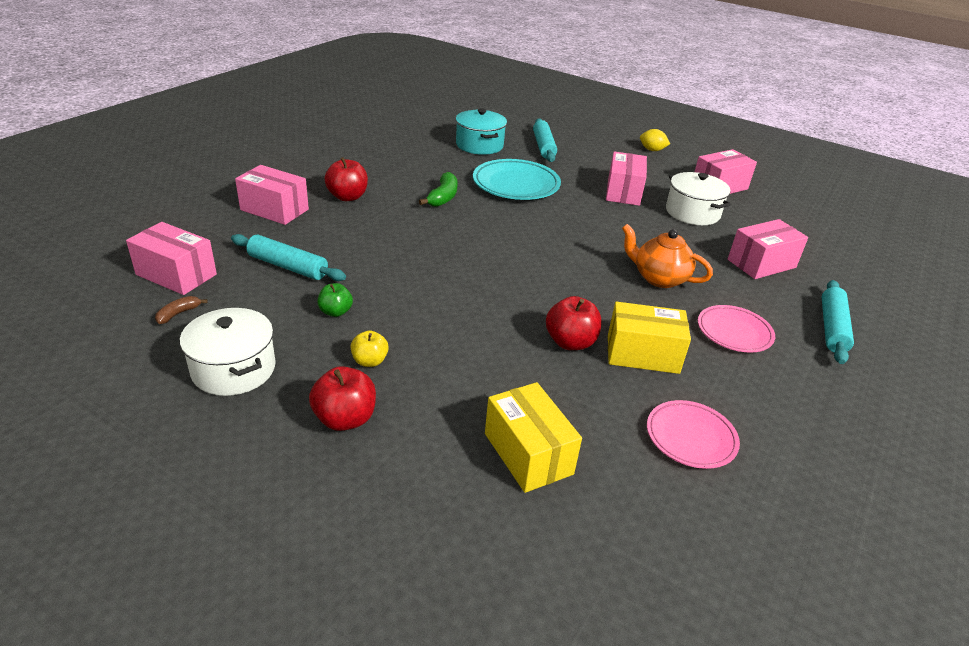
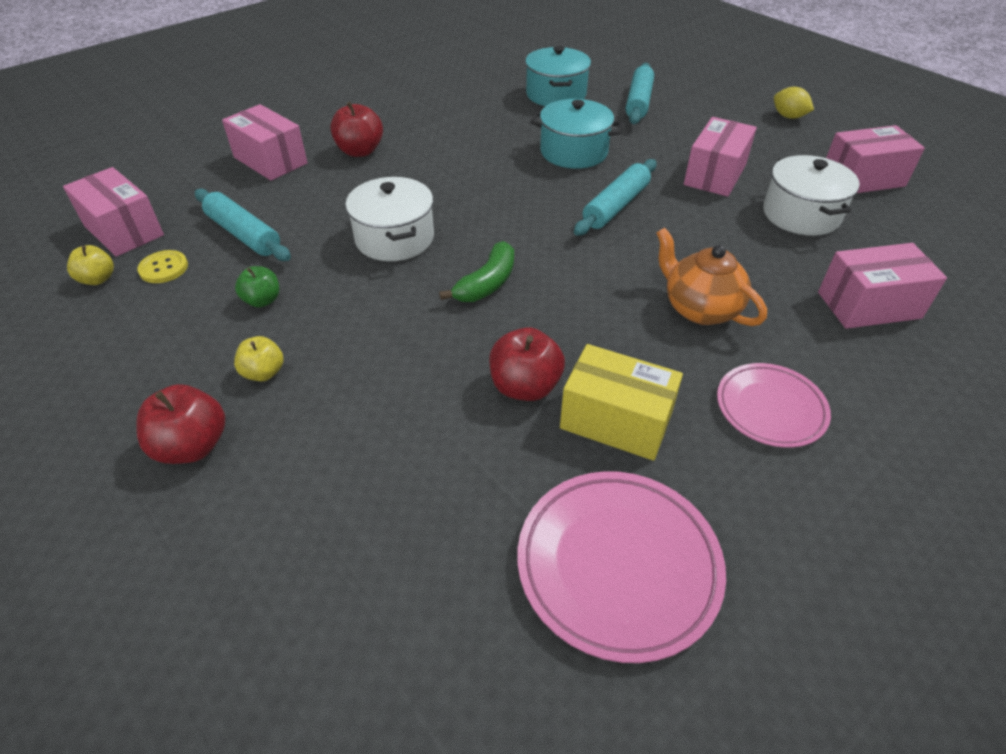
camera: 20 degrees right, 10 degrees up
(178, 314) = (98, 279): brown banana -> yellow apple
(233, 299) = (164, 268): none -> yellow button
(233, 369) = (112, 358): white pot -> white pot (394, 238)
(443, 197) = (472, 161): green banana -> green banana (487, 284)
(516, 184) = (574, 152): turquoise plate -> turquoise pot
(528, 453) = (381, 542): yellow box -> none
(690, 437) = (618, 565): pink plate -> pink plate, size x1.55
(832, 328) = (934, 426): turquoise rolling pin -> turquoise rolling pin (616, 206)

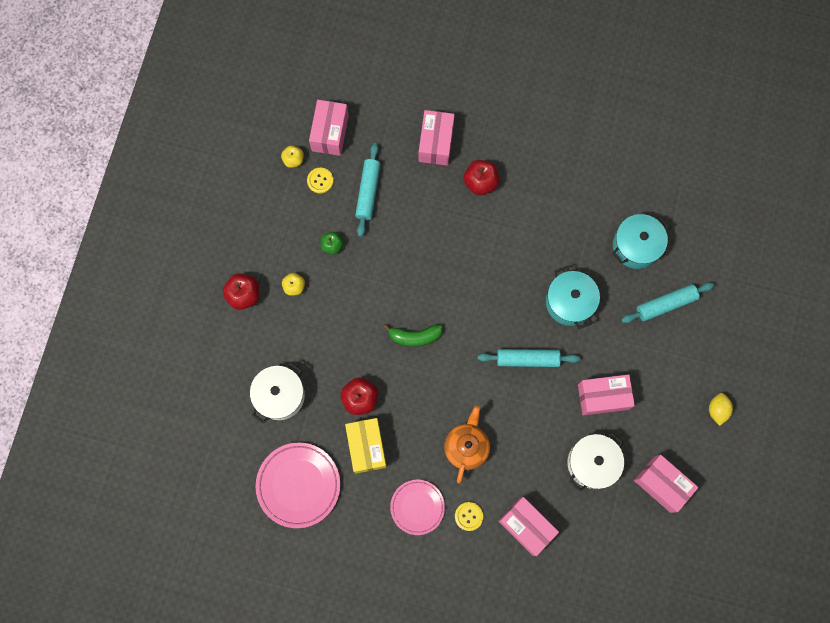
camera: 55 degrees right, 30 degrees up
(394, 238) = (417, 266): white pot -> white pot (280, 395)
(820, 356) = (468, 516): none -> yellow button

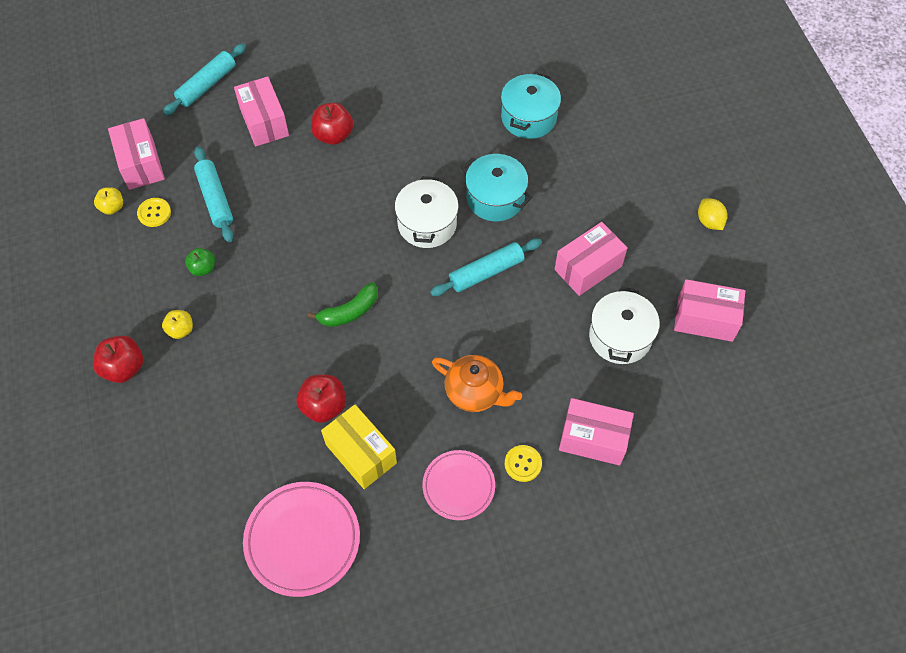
camera: 30 degrees left, 15 degrees down
(280, 395) = (225, 452): white pot -> white pot (427, 224)
(466, 446) = (475, 392): orange teapot -> orange teapot turned 135 degrees clockwise
(665, 304) = (593, 153): turquoise rolling pin -> turquoise rolling pin (207, 85)

